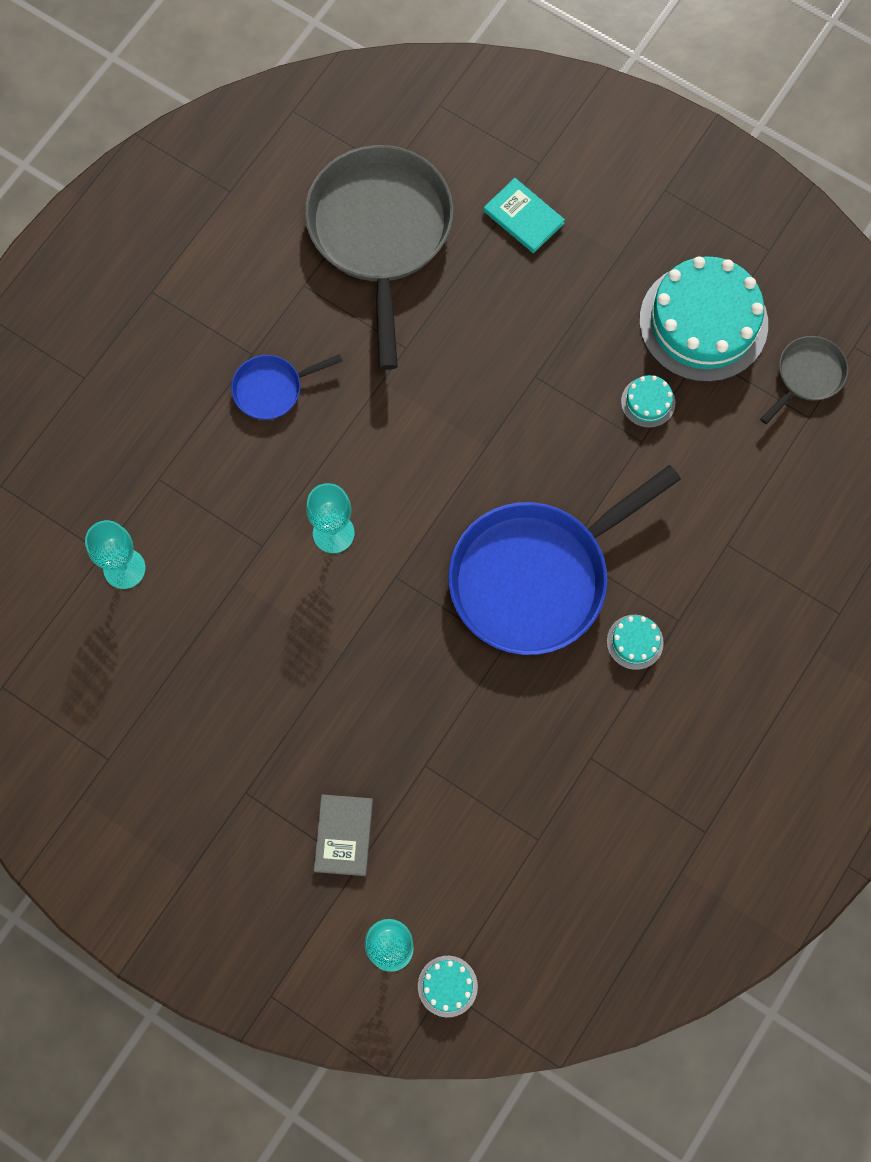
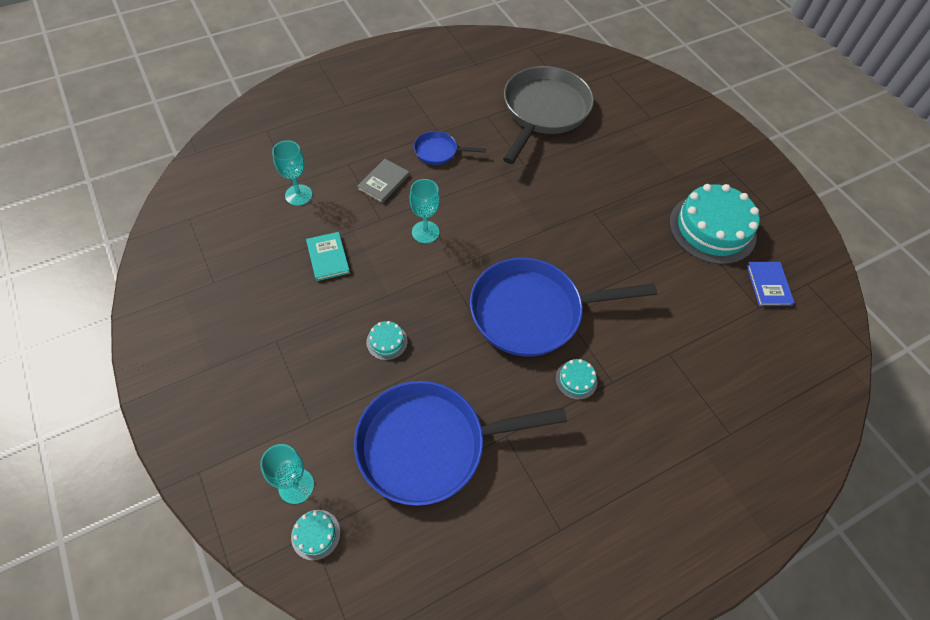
camera: 25 degrees right, 15 degrees down
(343, 835) = (316, 397): grey book -> grey book (383, 182)
(510, 817) = (430, 444): none -> blue pan
(523, 217) = (629, 137): turquoise book -> turquoise book (328, 257)
(648, 402) = (656, 253): turquoise cake -> turquoise cake (387, 341)
(807, 376) = (768, 285): grey pan -> blue book

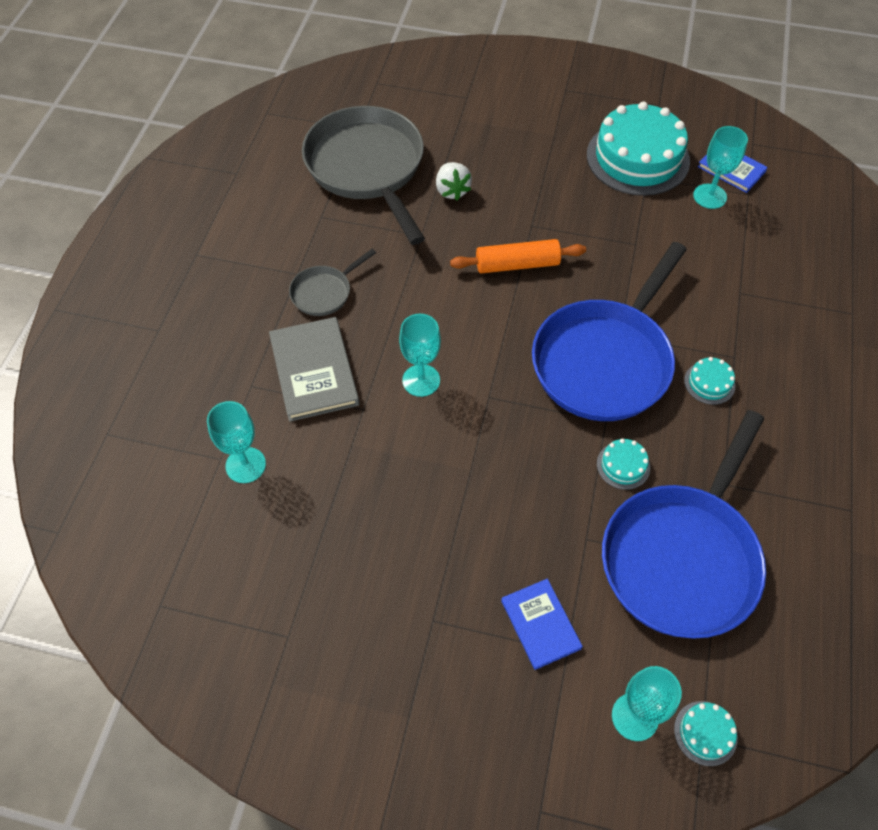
camera: 45 degrees left, 0 degrees up
(317, 396) = (540, 624): none -> blue book
(328, 257) = (366, 494): turquoise book -> none
(383, 182) = (314, 371): grey book -> grey book, size x1.58
(387, 341) = (529, 512): turquoise cake -> turquoise cake (623, 465)
(439, 151) = (324, 292): blue pan -> grey pan
(555, 222) = (517, 265): none -> orange rolling pin
(573, 157) = (452, 191): none -> white strawberry
(729, 287) = (709, 196): none -> turquoise goblet

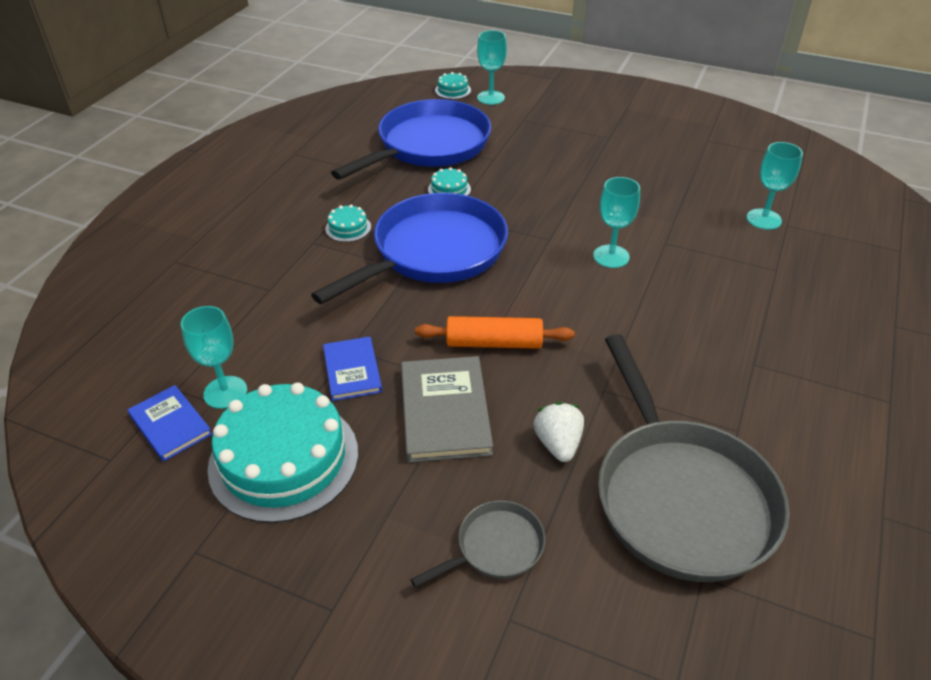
camera: 170 degrees left, 15 degrees down
(314, 371) = (716, 274): grey book -> grey book (445, 411)
(324, 292) = (717, 340): grey pan -> grey pan (495, 547)
(540, 624) = (537, 130): blue book -> blue book (352, 370)

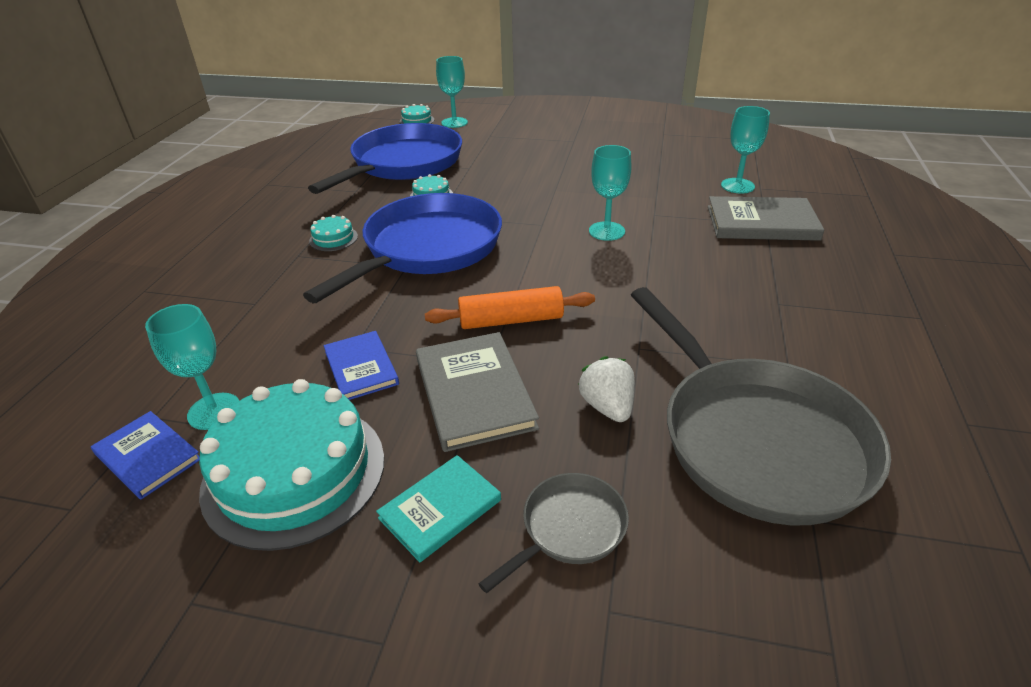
camera: 10 degrees left, 5 degrees down
(395, 512) = (440, 509): none -> turquoise book
(772, 268) = (761, 223): none -> grey book

